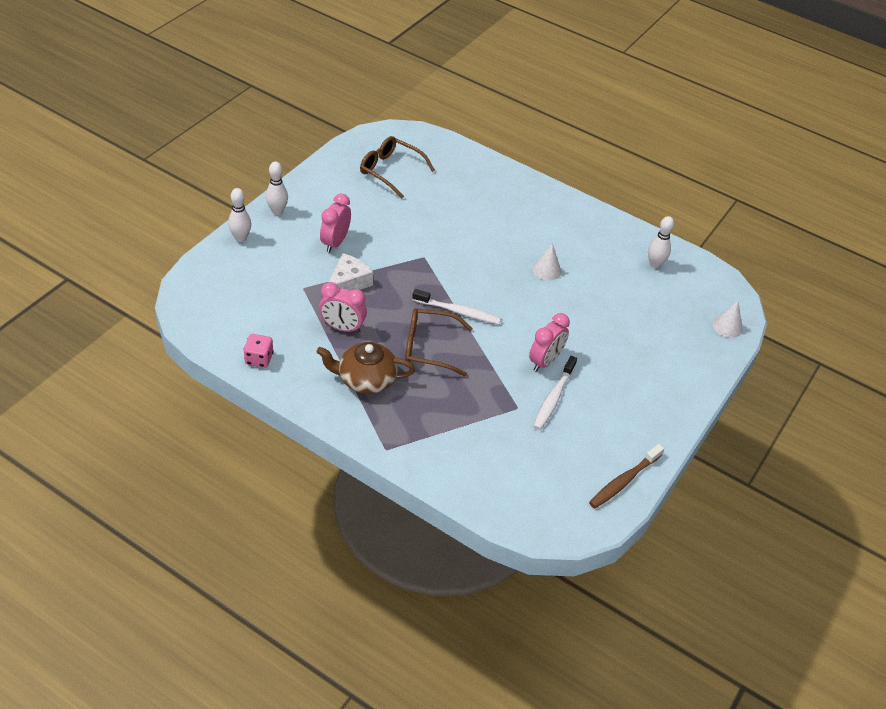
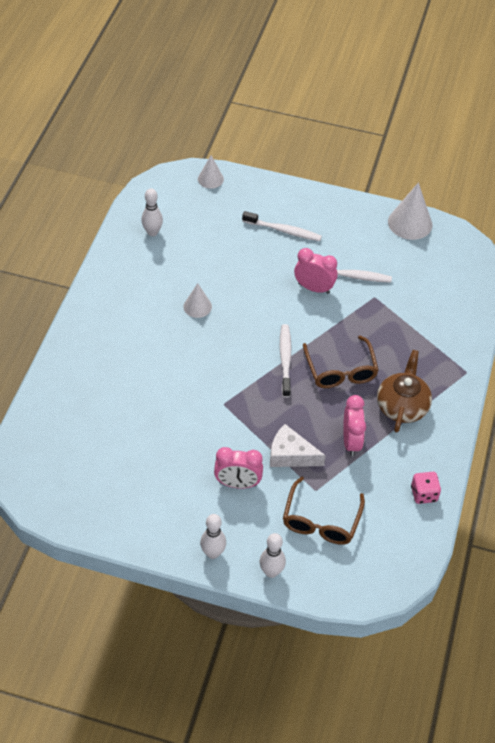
camera: 105 degrees left, 5 degrees up
(366, 379) = (402, 406): brown teapot -> brown teapot turned 150 degrees counterclockwise
(390, 171) = (98, 468): brown glasses -> brown glasses (321, 521)
(624, 481) = (410, 223): brown toothbrush -> white cone
(636, 363) = (283, 230): none -> white toothbrush

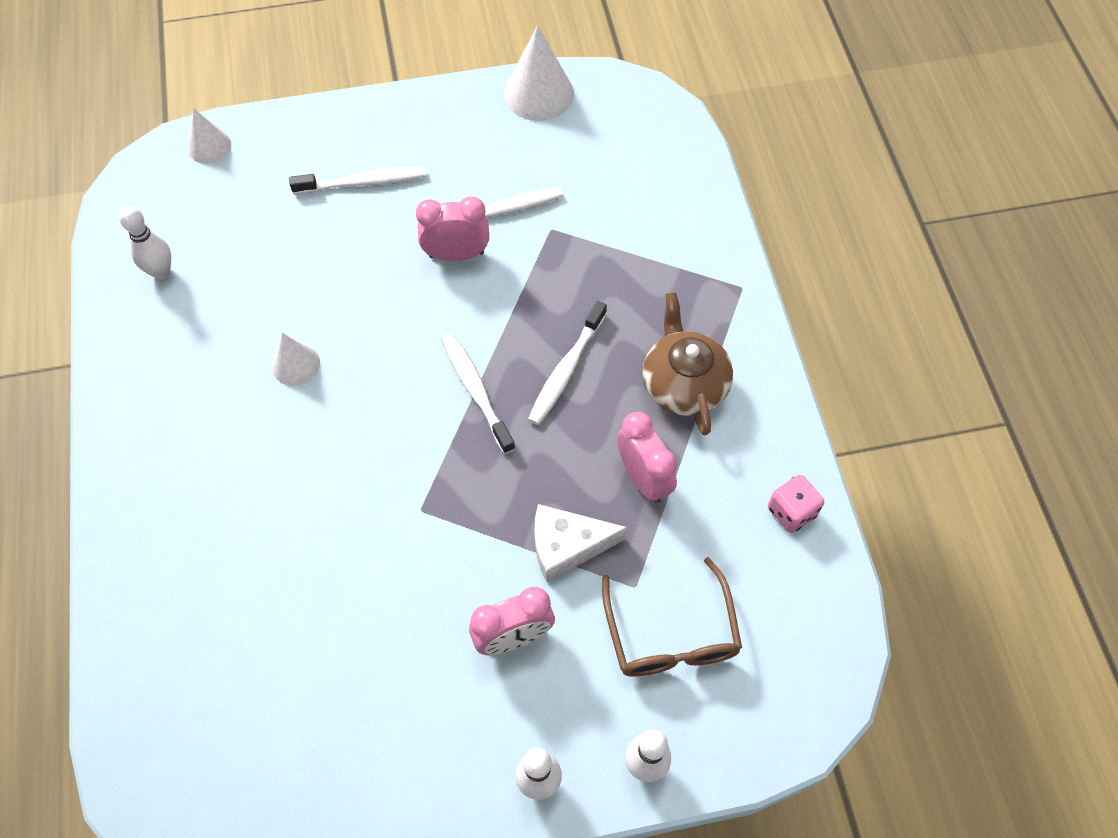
camera: 25 degrees left, 10 degrees up
(340, 371) = (566, 370): brown glasses -> white toothbrush

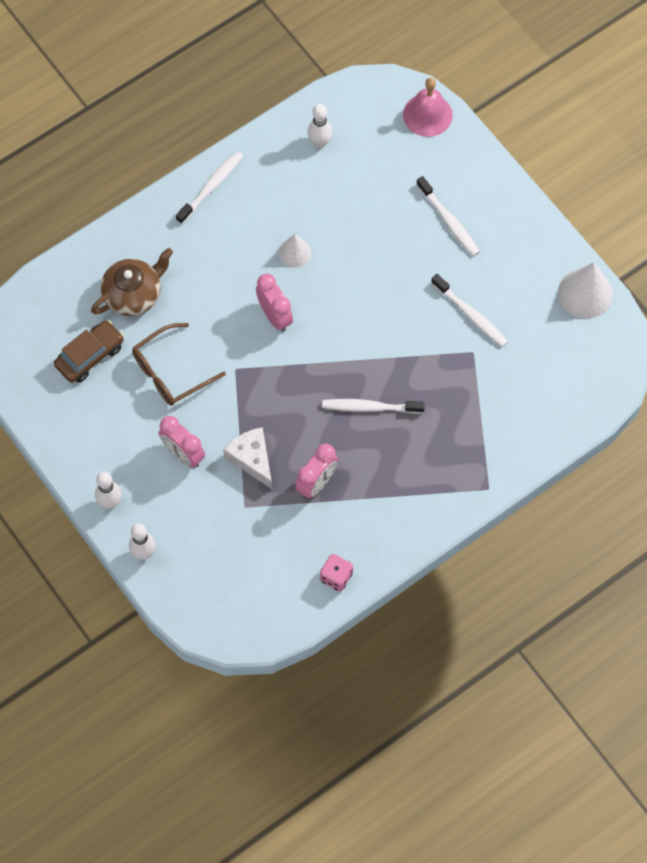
camera: 65 degrees right, 5 degrees up
(209, 146) = (427, 115): white cone -> pink bell
(283, 707) = (90, 356): none -> brown car
(456, 255) = (422, 304): pink clock -> pink clock (275, 316)
(475, 390) = (328, 362): white toothbrush -> white toothbrush (211, 187)
(671, 634) = (224, 537): brown glasses -> brown glasses (170, 372)
(684, 384) = (395, 481): brown teapot -> brown teapot (133, 294)

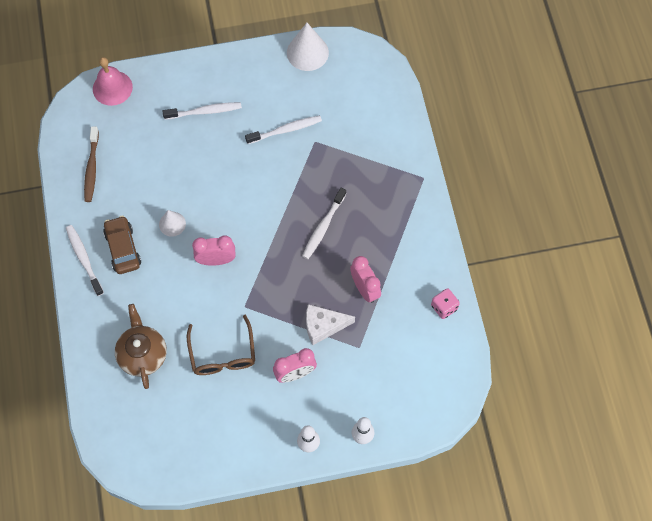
camera: 65 degrees left, 0 degrees up
(90, 356) = (177, 409): brown car -> brown car (123, 248)
(320, 142) = (92, 168): white bowling pin -> brown toothbrush

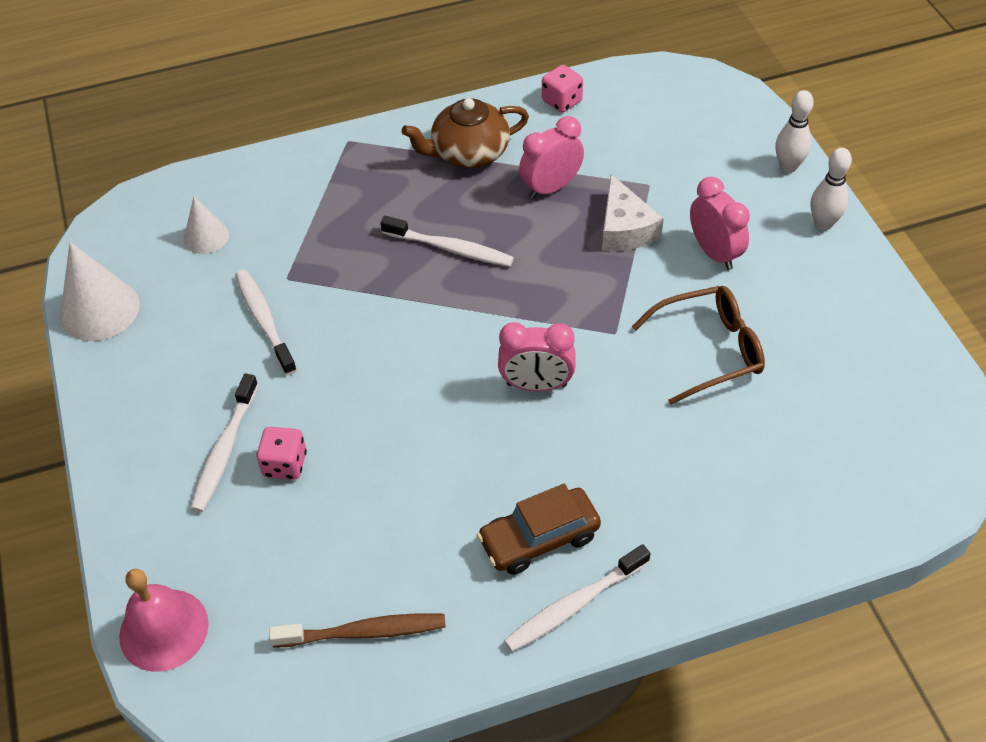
camera: 95 degrees left, 15 degrees down
(142, 354) = (743, 467): brown teapot -> brown teapot (468, 153)
(172, 224) = (474, 464): white cone -> white cone (206, 237)
(190, 138) = (285, 464): none -> pink dice
(205, 111) = (225, 450): white toothbrush -> white toothbrush turned 150 degrees counterclockwise
(216, 260) = (536, 385): pink clock -> pink clock turned 75 degrees counterclockwise

